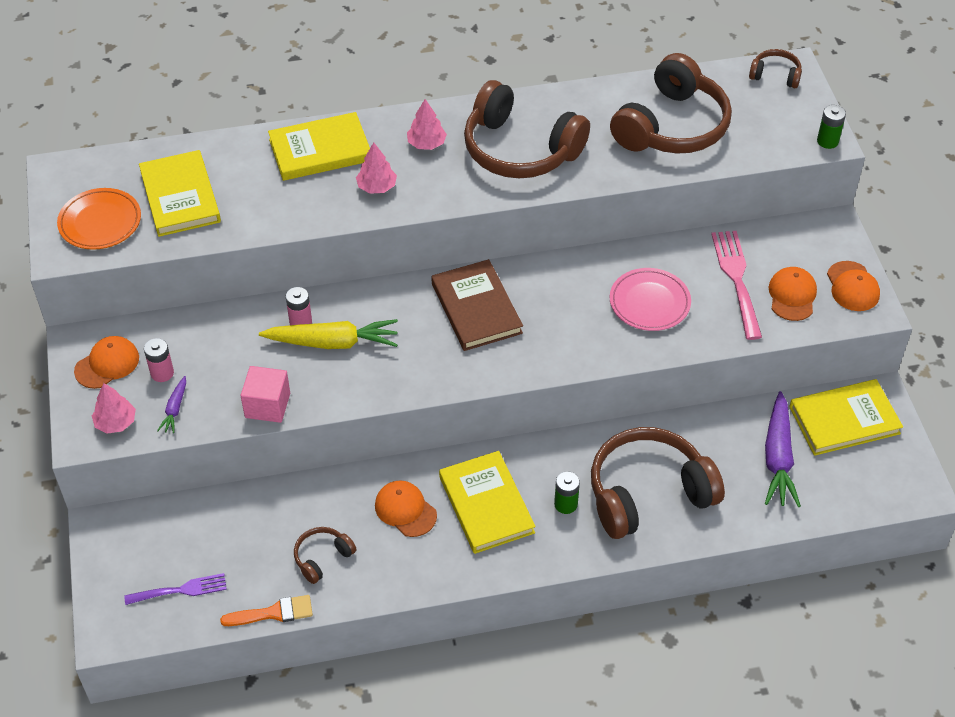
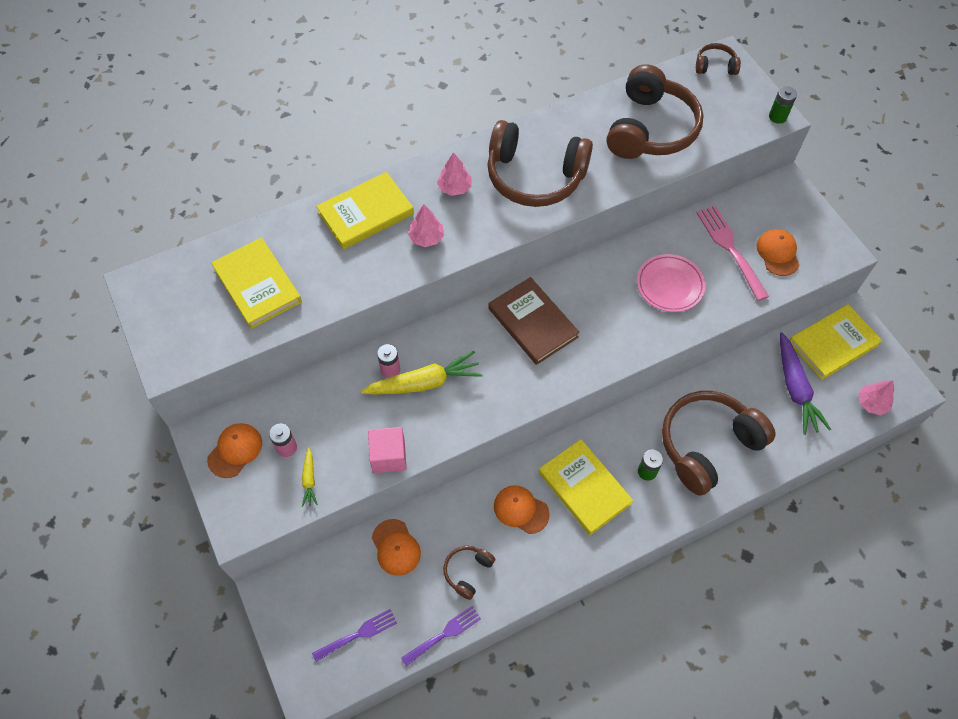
camera: 15 degrees left, 10 degrees up
(100, 222) = (193, 326): orange plate -> none
(116, 422) = (261, 506): pink tree -> pink tree (872, 403)
(175, 409) = (309, 480): purple carrot -> yellow carrot
(273, 613) = (444, 634): orange brush -> purple fork
(852, 286) = (820, 235): orange cap -> orange cap (396, 547)

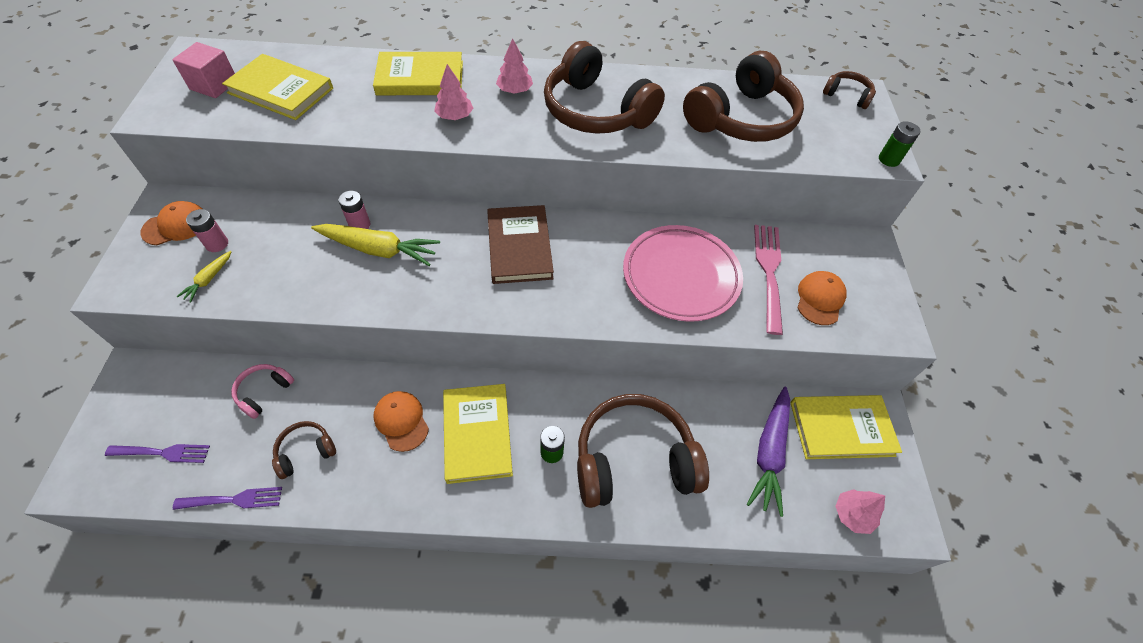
camera: 25 degrees right, 5 degrees down
(257, 285) = (281, 91): yellow book -> yellow book turned 60 degrees counterclockwise
(388, 456) = (292, 295): pink cube -> pink cube (214, 85)
(396, 547) = (264, 392): orange cap -> pink headphones
(669, 285) = (681, 276): pink plate -> pink plate, size x1.52

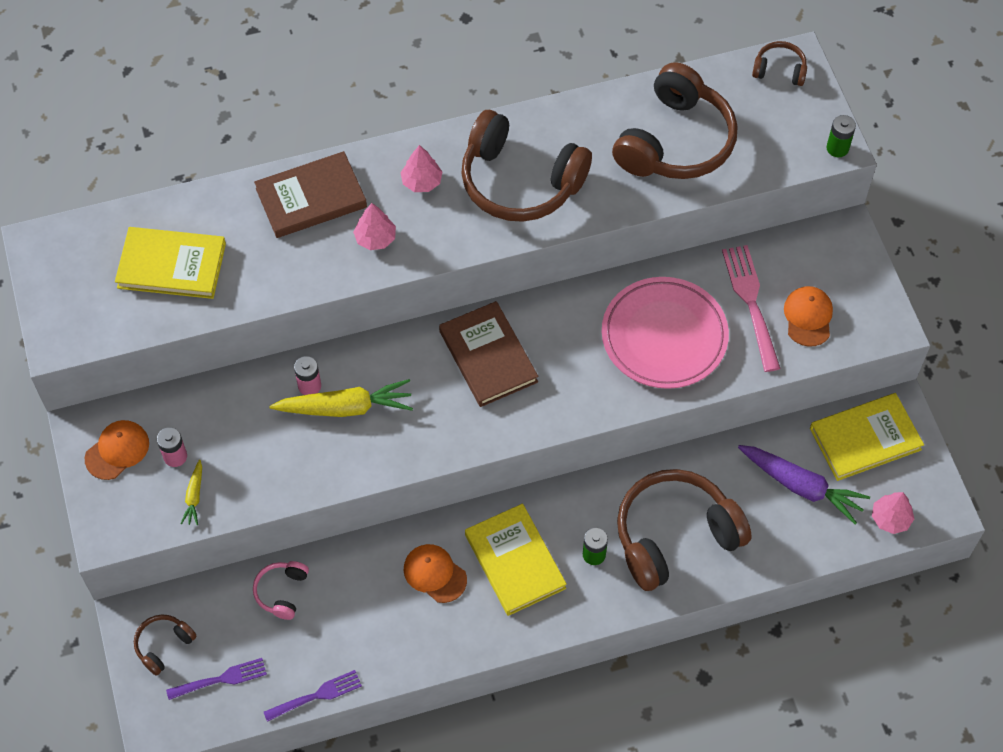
camera: 15 degrees left, 5 degrees up
(214, 85) = (94, 282): pink cube -> none
(305, 452) = (358, 632): brown headphones -> brown headphones (163, 645)
(420, 78) = (311, 198): yellow book -> brown book
(769, 453) = (801, 486): purple carrot -> purple carrot turned 60 degrees counterclockwise

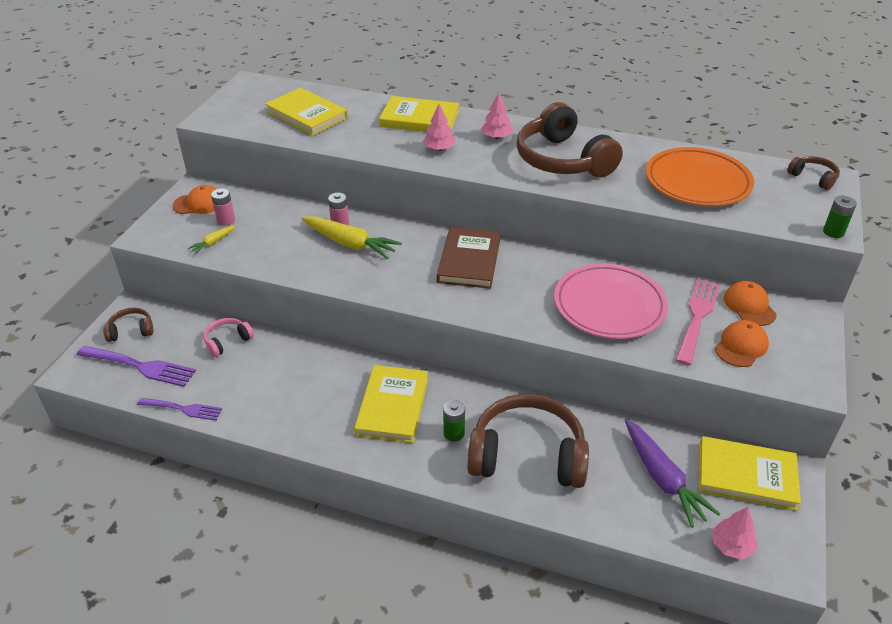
camera: 35 degrees right, 20 degrees down
(221, 679) = (140, 366): purple fork -> purple fork, size x1.55
(311, 198) = (419, 119): brown book -> yellow book
(434, 574) = (331, 383): orange cap -> orange cap (749, 306)
(675, 141) = (697, 182): brown headphones -> orange plate

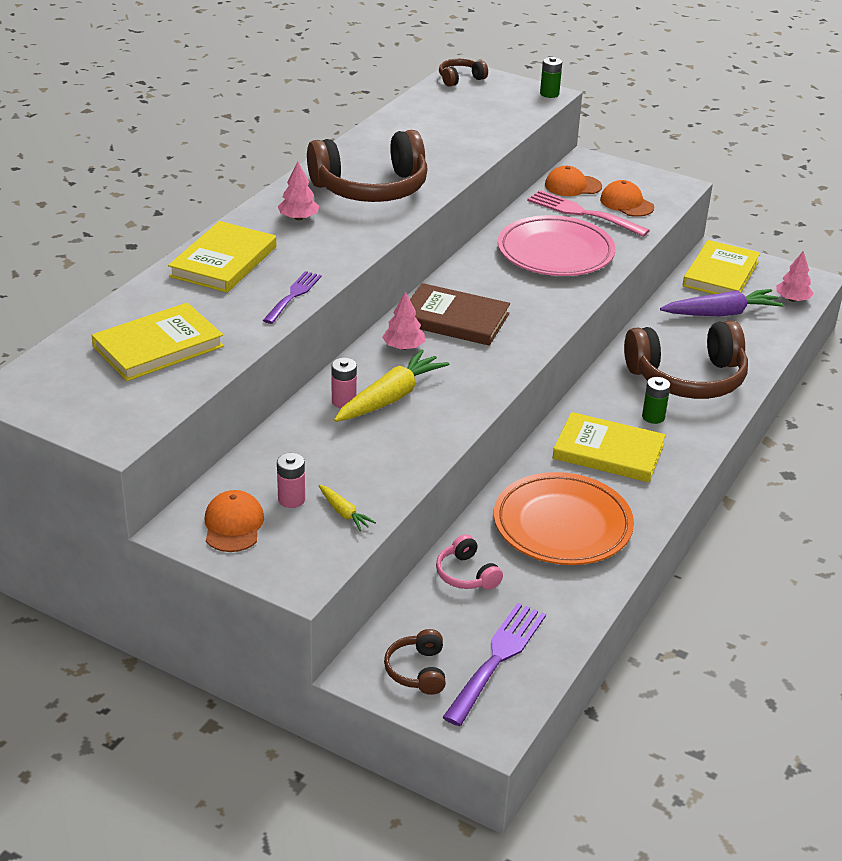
camera: 80 degrees left, 5 degrees down
(183, 409) = (586, 617): purple fork -> purple fork (293, 296)
(439, 149) = (308, 258): pink tree -> pink tree (403, 347)
(527, 455) = (687, 378): brown headphones -> brown headphones turned 120 degrees counterclockwise
(697, 182) = (446, 130): orange plate -> orange plate (562, 525)

